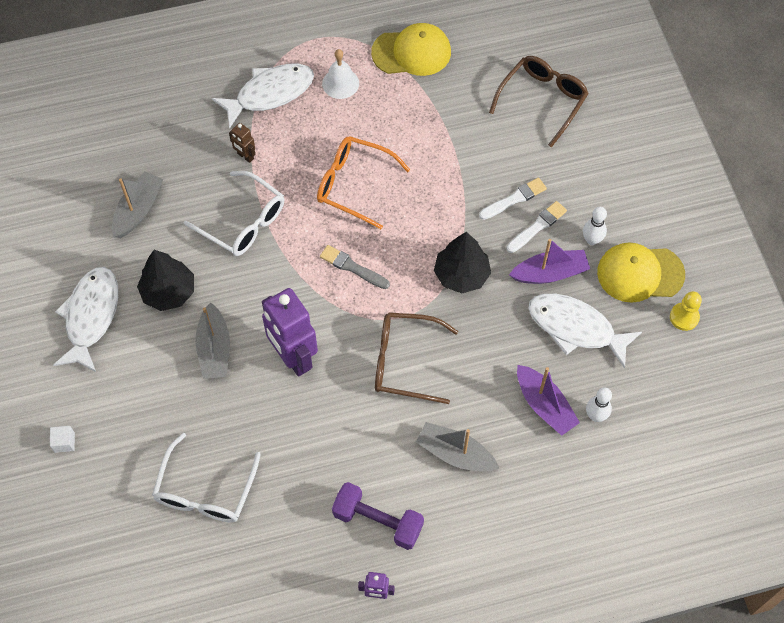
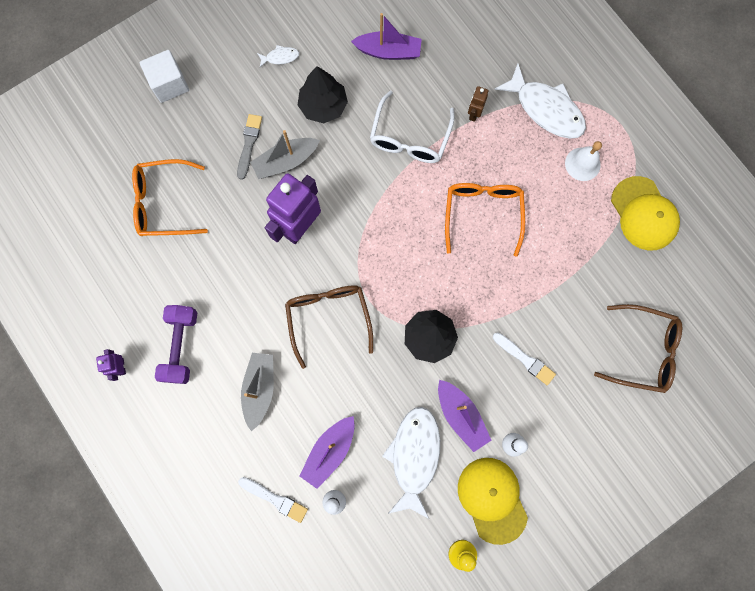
camera: 70 degrees right, 15 degrees up
(64, 442) = (169, 84): white cube -> white cube, size x1.91
(91, 316) = (280, 57): white fish -> white fish, size x0.43
(138, 210) = (388, 51): grey boat -> purple boat
(205, 490) = (164, 203): white glasses -> orange glasses
(352, 267) = (401, 242): grey brush -> grey brush (249, 144)
(537, 226) = (504, 389): white brush -> white brush (275, 499)

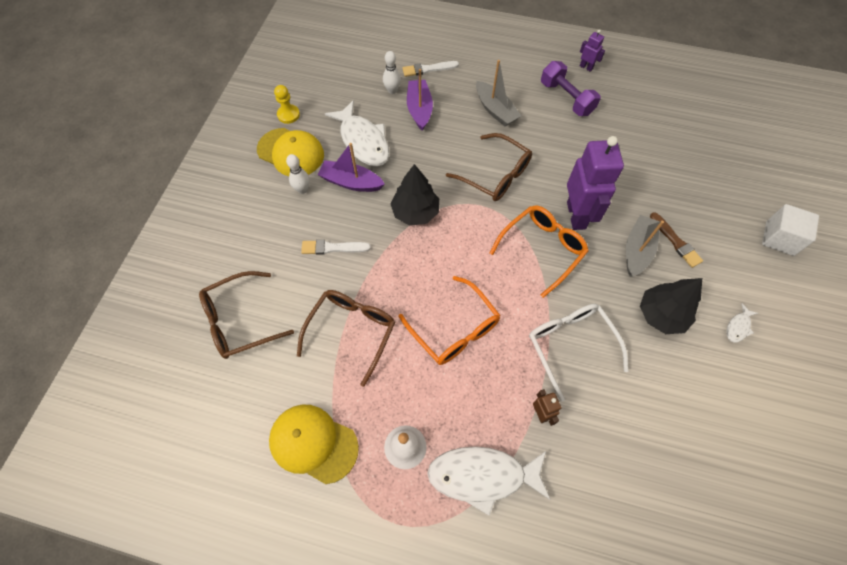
camera: 140 degrees right, 15 degrees down
(164, 203) = (677, 162): orange glasses -> orange glasses (542, 249)
(249, 144) = (675, 241): grey brush -> brown brush
(388, 51) = (667, 410): purple boat -> none
(561, 273) = (351, 331): none -> brown glasses

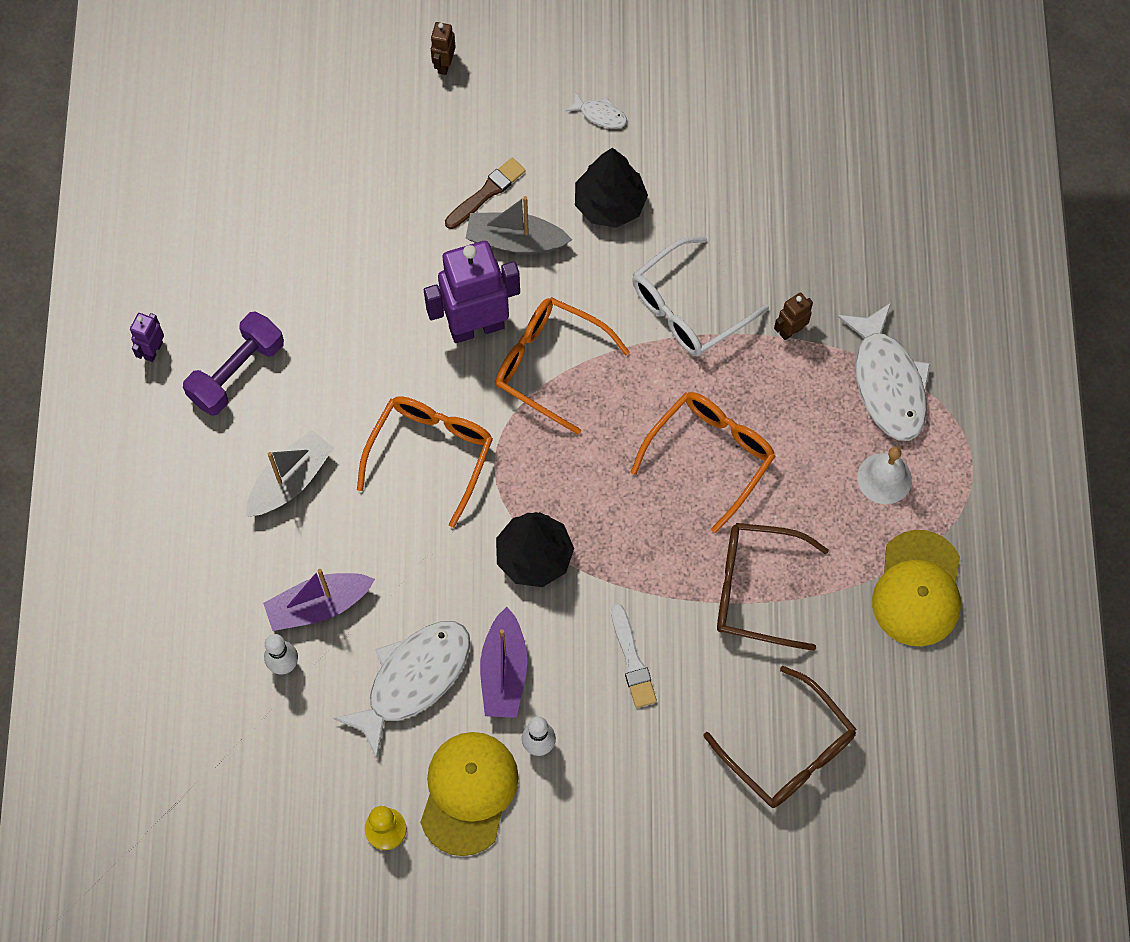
camera: 105 degrees left, 5 degrees up
(428, 69) = (216, 615): white brush -> none
(495, 175) = (431, 454): brown glasses -> orange glasses
(779, 238) = (444, 65): white cube -> brown robot

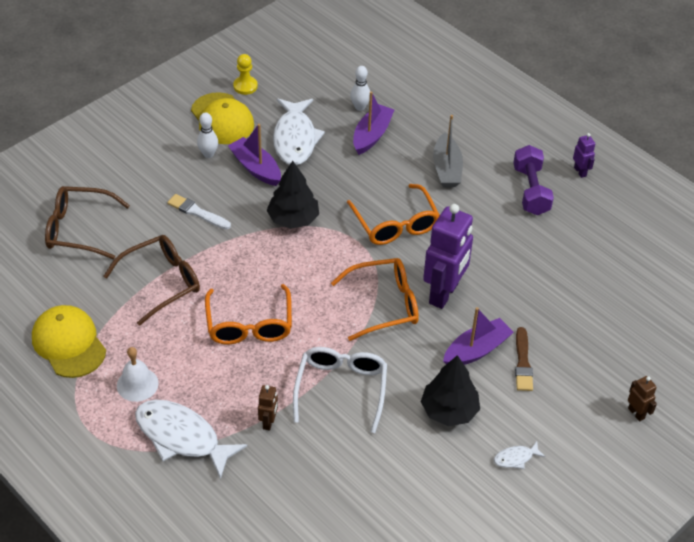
camera: 135 degrees right, 20 degrees down
(515, 241) = (476, 350): grey boat -> purple boat

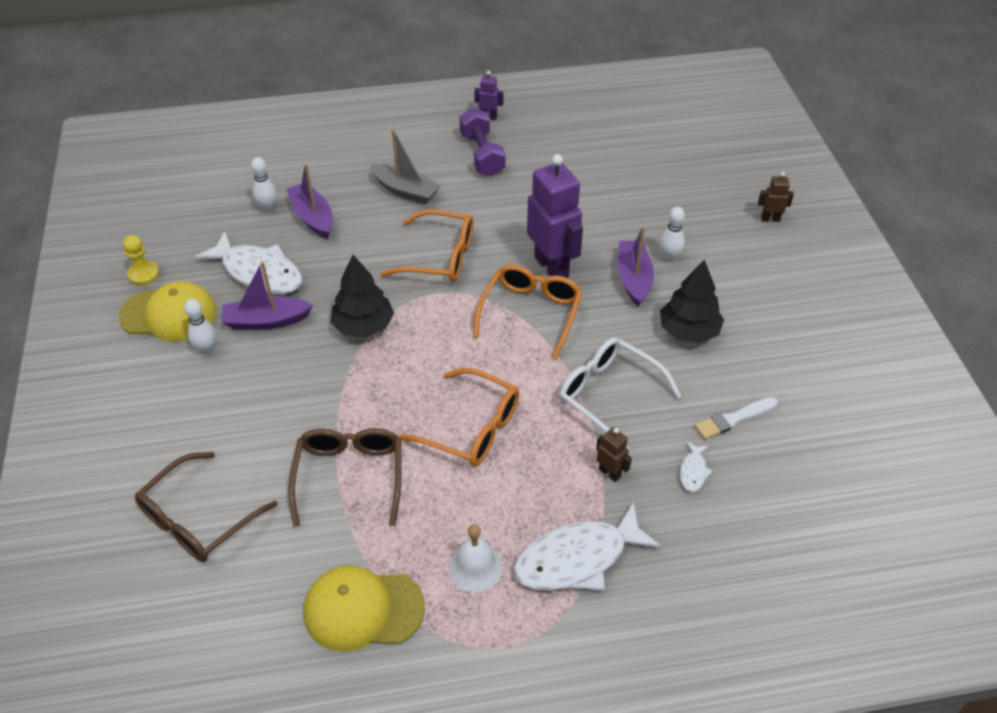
camera: 55 degrees left, 0 degrees up
(197, 212) = (279, 398): white brush -> white brush (734, 419)
(515, 458) = (770, 314): white fish -> white fish (693, 471)
(523, 362) = (669, 257): brown brush -> white bowling pin
(531, 190) = (482, 155): purple dumbbell -> purple dumbbell turned 45 degrees clockwise

